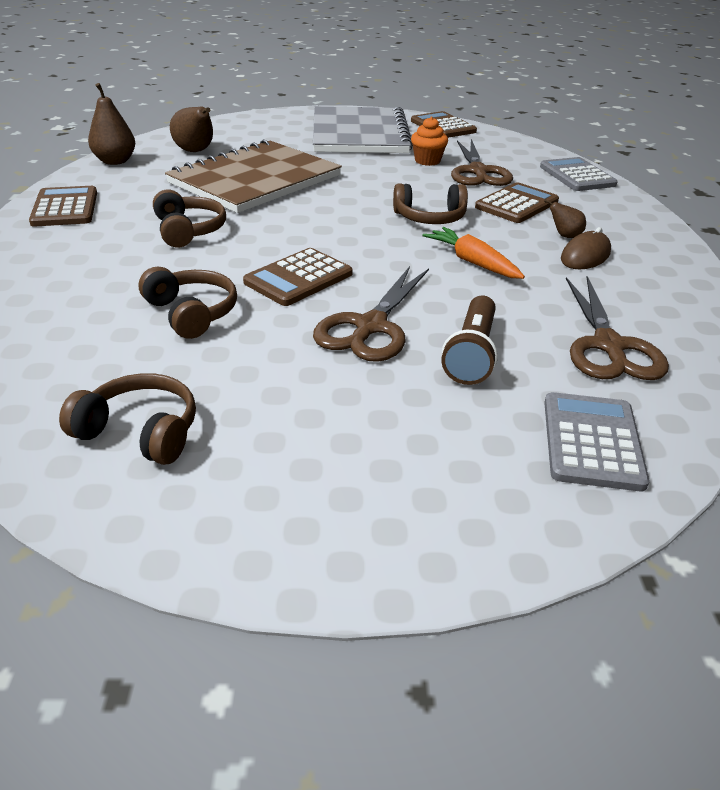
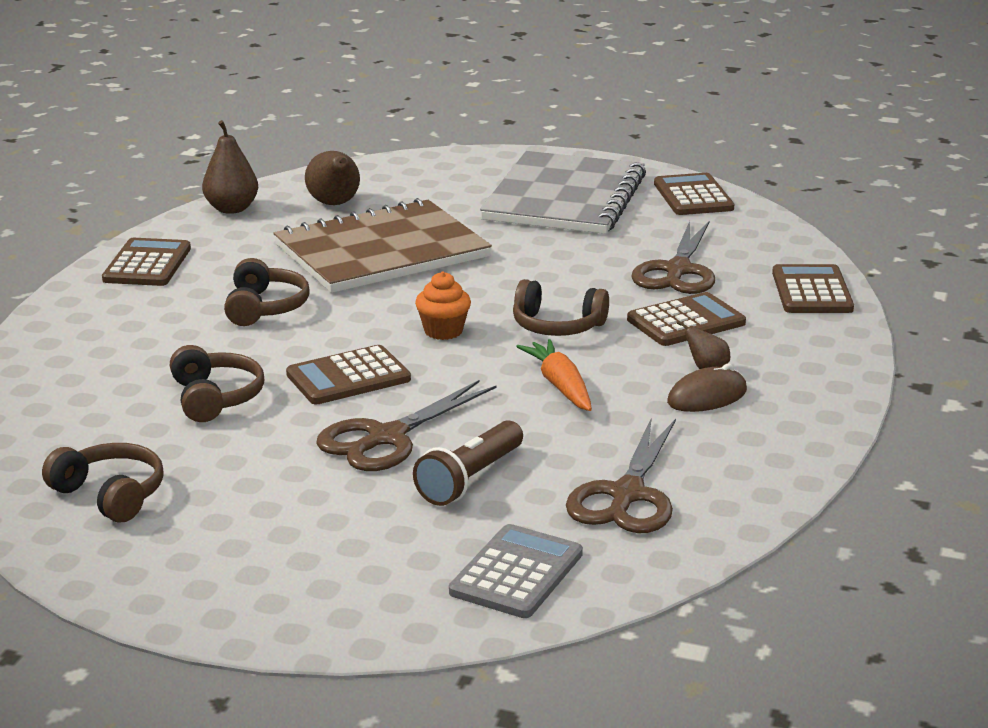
camera: 20 degrees right, 10 degrees down
(427, 161) = (623, 248): orange cupcake -> orange cupcake (443, 331)
(577, 176) = (812, 291): grey calculator -> brown calculator

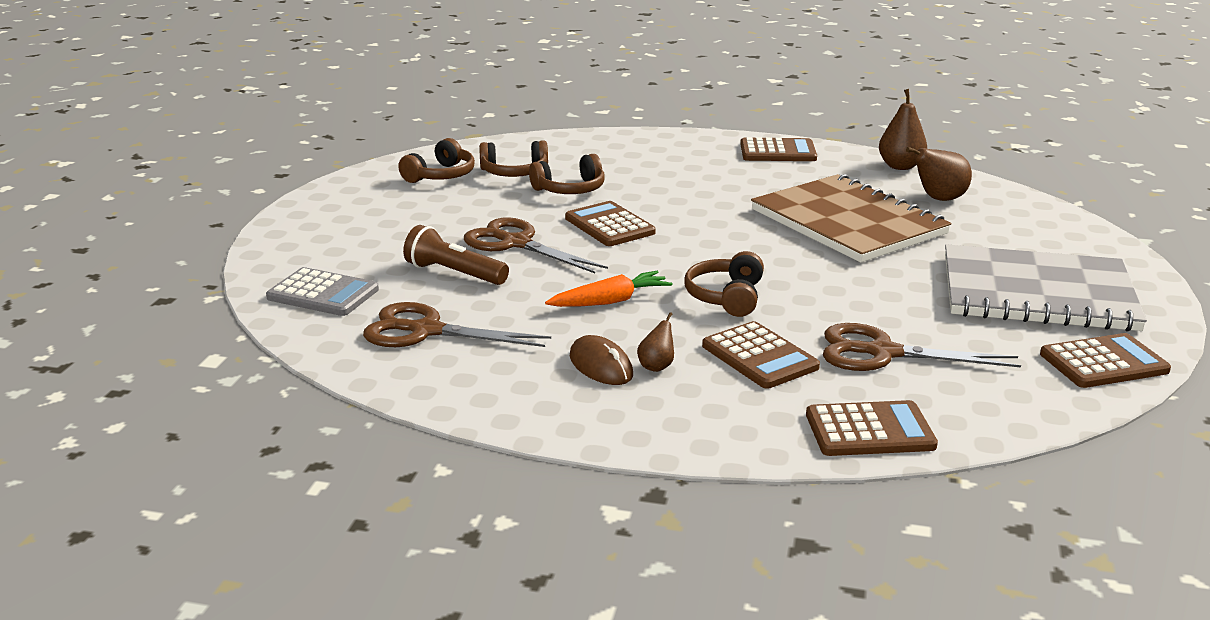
camera: 85 degrees right, 0 degrees up
(265, 308) = (719, 192): brown headphones -> brown headphones (514, 172)
(443, 331) = (700, 253): orange cupcake -> none

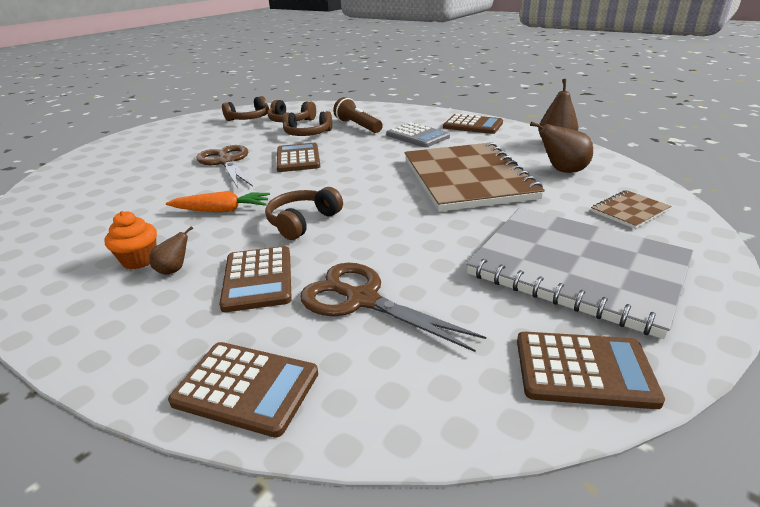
camera: 25 degrees right, 5 degrees up
(323, 294) = (78, 176): grey calculator -> grey calculator (417, 136)
(426, 331) = (85, 210): brown scissors -> none
(454, 273) = (163, 175): brown flashlight -> brown flashlight (358, 126)
(601, 366) = (139, 260): brown mouse -> orange cupcake
(1037, 233) = (629, 211): none -> brown notebook

